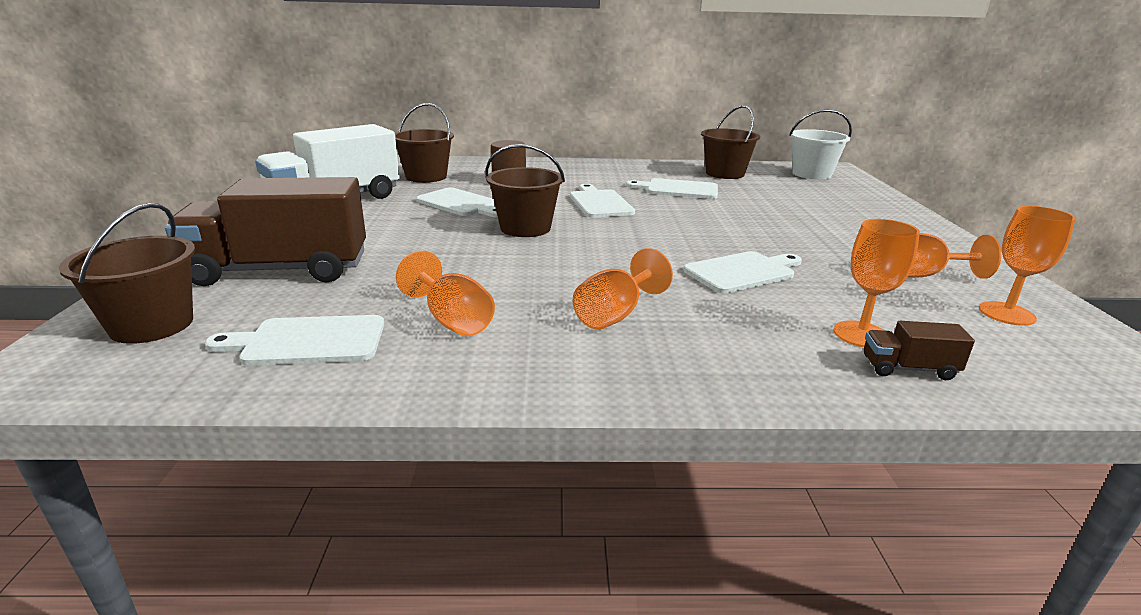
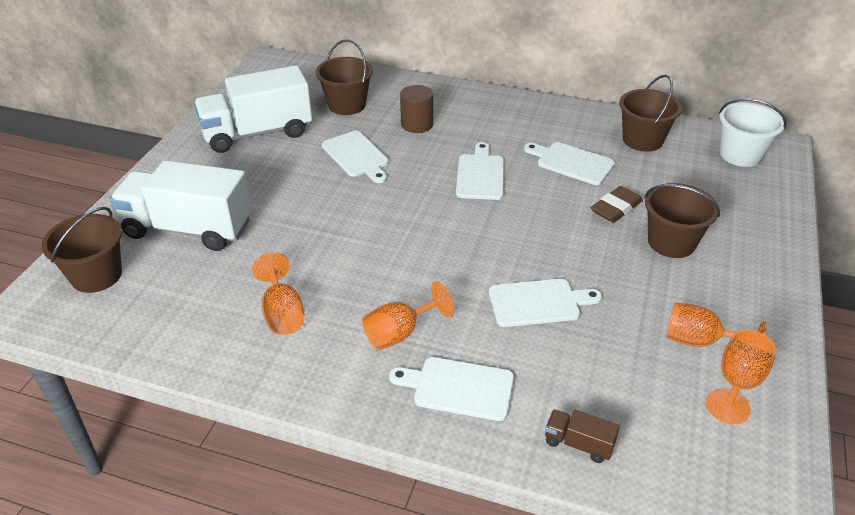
camera: 20 degrees right, 15 degrees up
(280, 270) = (188, 229): brown truck -> white truck
(308, 341) = (183, 314): white cutting board -> white cutting board (459, 388)
(525, 228) = (393, 204): brown bucket -> brown bucket (671, 242)
(746, 209) = (616, 208): none -> brown eraser
(861, 334) = (574, 400): orange goblet -> none

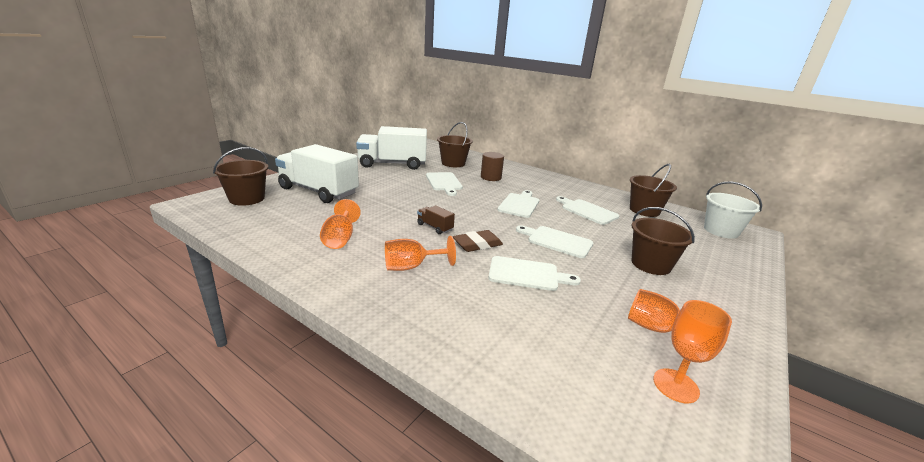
camera: 15 degrees right, 15 degrees down
(459, 388) = (434, 308): white cutting board -> white cutting board (557, 241)
(578, 444) = (516, 374): brown truck -> brown truck (435, 227)
(616, 208) = (611, 238): brown eraser -> brown eraser (477, 244)

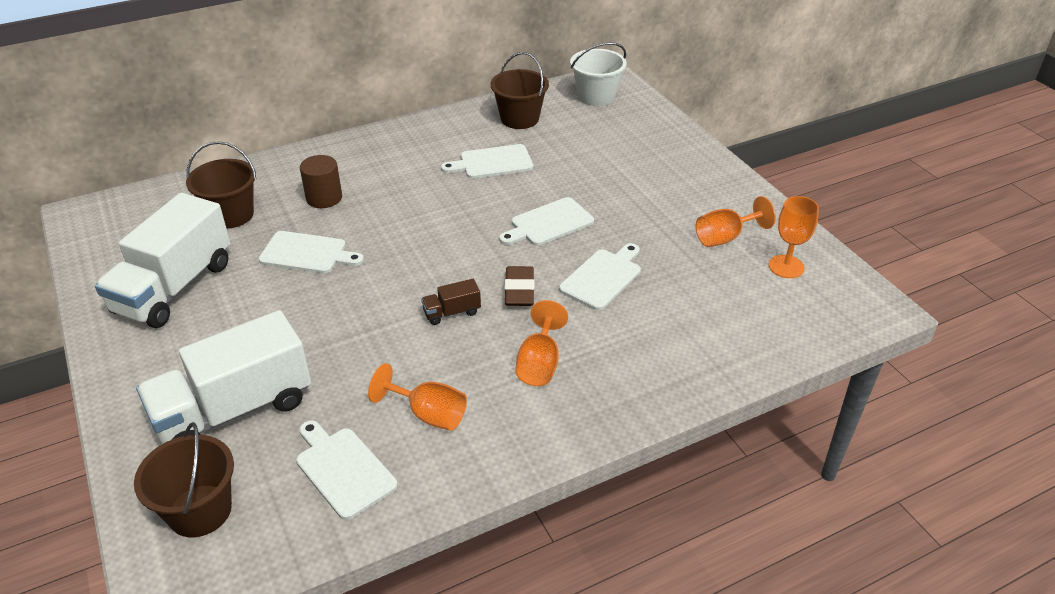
camera: 60 degrees left, 15 degrees up
(519, 204) = (436, 210): white cutting board -> white cutting board (343, 469)
(651, 264) = (630, 183): brown bucket -> none

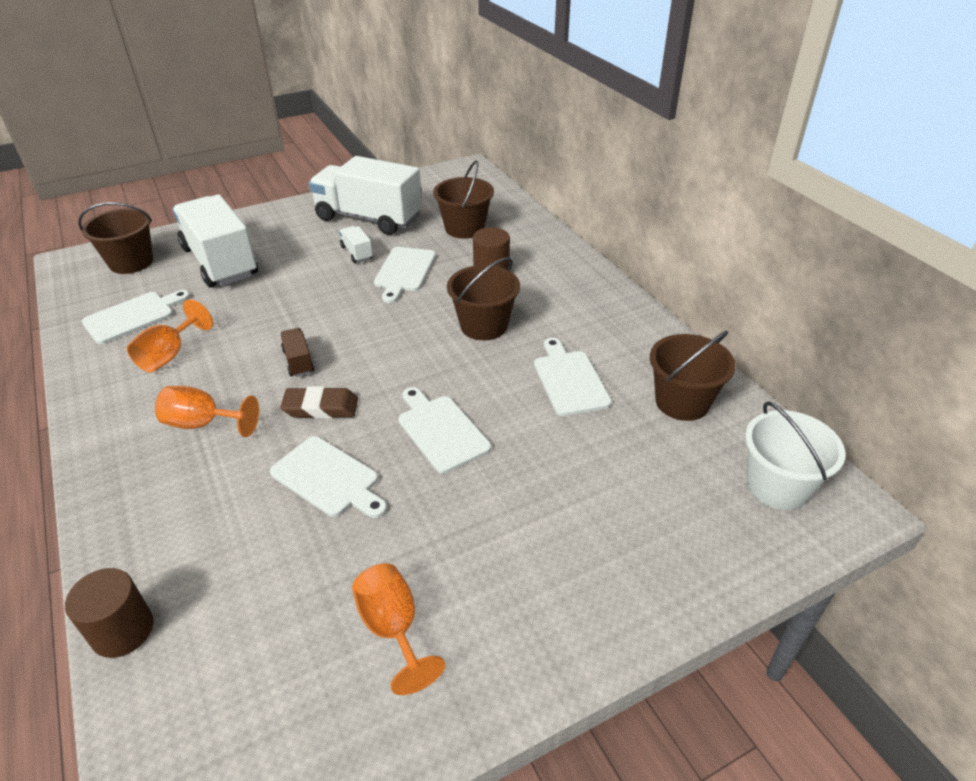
camera: 90 degrees right, 0 degrees up
(255, 291) = (357, 253): none -> white truck
(413, 202) = (484, 325): none -> brown bucket
(756, 362) = (122, 630): none -> brown cylinder
(786, 266) = (308, 710): orange goblet -> none

